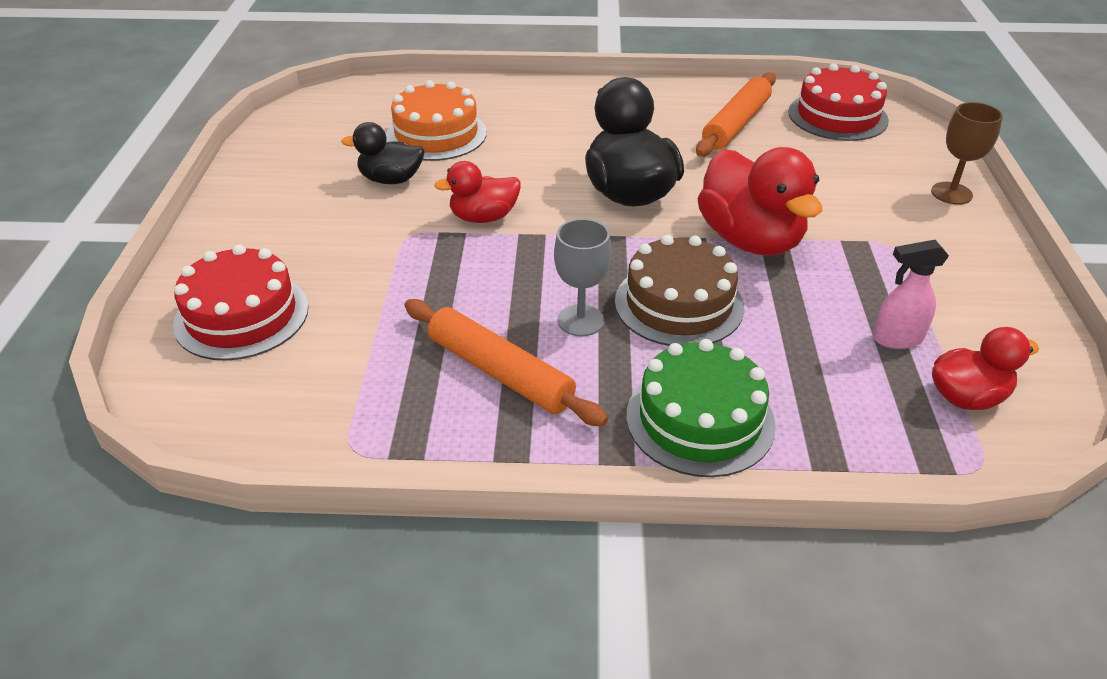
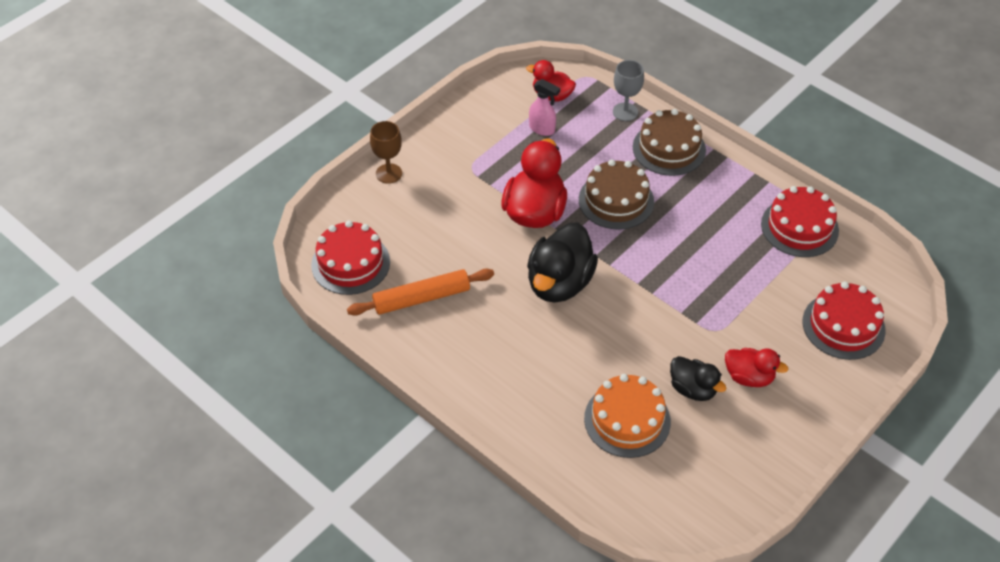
camera: 140 degrees left, 10 degrees up
(387, 412) = (799, 227): none -> red cake
(483, 217) = (661, 318): red duck -> red duck (749, 377)
(500, 372) = (734, 217): orange rolling pin -> none
(580, 320) = (672, 220): grey goblet -> grey goblet (625, 112)
(700, 419) = (669, 148): green cake -> brown cake

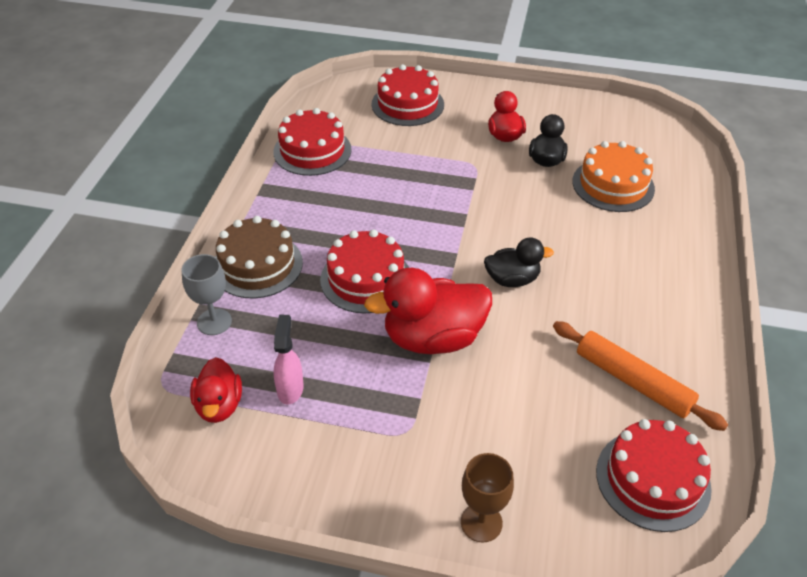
camera: 120 degrees left, 5 degrees down
(559, 283) = (512, 279): black duck -> black duck, size x0.58
(616, 200) = (366, 279): brown cake -> red cake

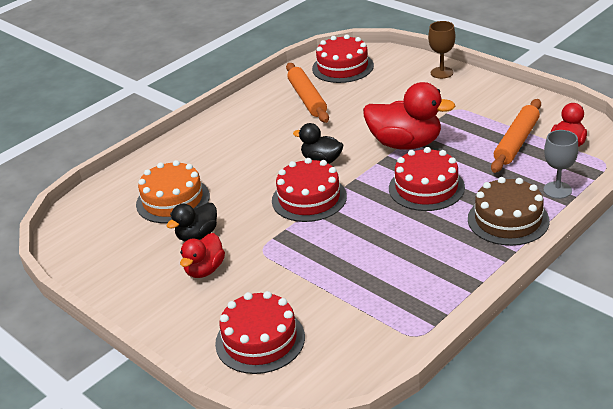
camera: 145 degrees left, 10 degrees down
(290, 388) = (516, 142): pink spray bottle -> orange rolling pin
(312, 151) = (401, 313): red cake -> red cake (309, 198)

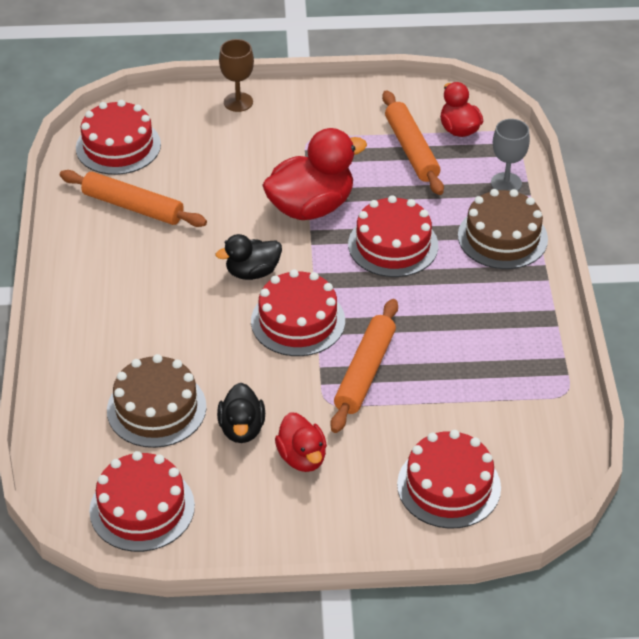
camera: 50 degrees left, 10 degrees up
(94, 243) = (142, 508): none -> red cake
(173, 200) = (156, 408): orange cake -> brown cake
(306, 246) = (365, 372): none -> orange rolling pin

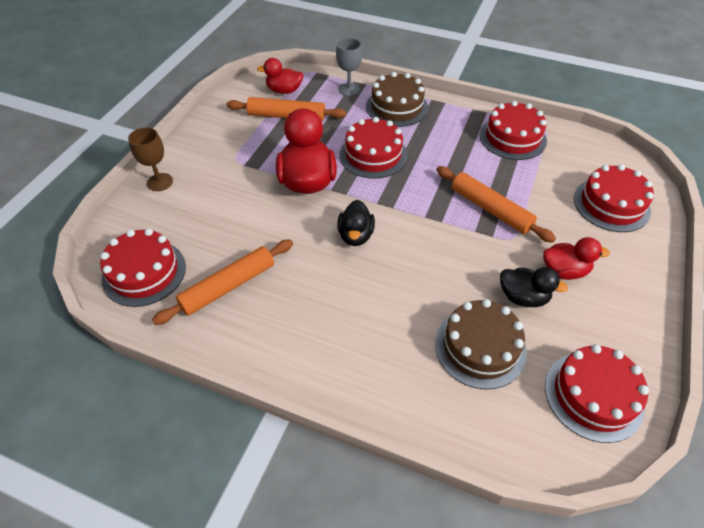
camera: 65 degrees left, 5 degrees up
(298, 321) = (422, 227): red cake -> red cake (512, 138)

